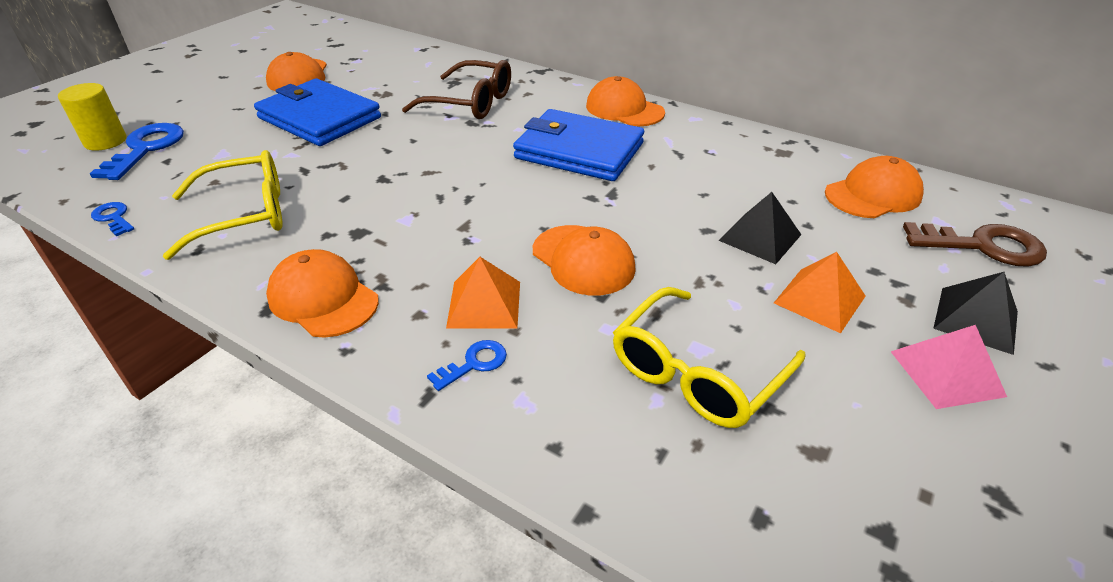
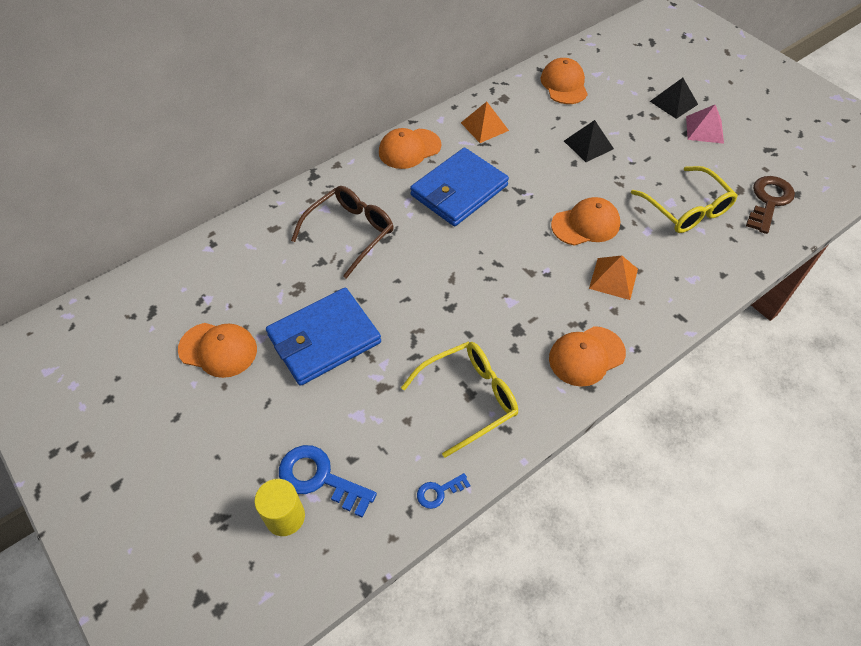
camera: 70 degrees left, 15 degrees up
(245, 215) = (469, 398): yellow glasses -> yellow glasses turned 60 degrees clockwise
(474, 364) = (661, 293): blue key -> none
(819, 299) = (646, 145): orange pyramid -> orange pyramid (484, 126)
(983, 246) = (622, 71): brown key -> brown key (769, 201)

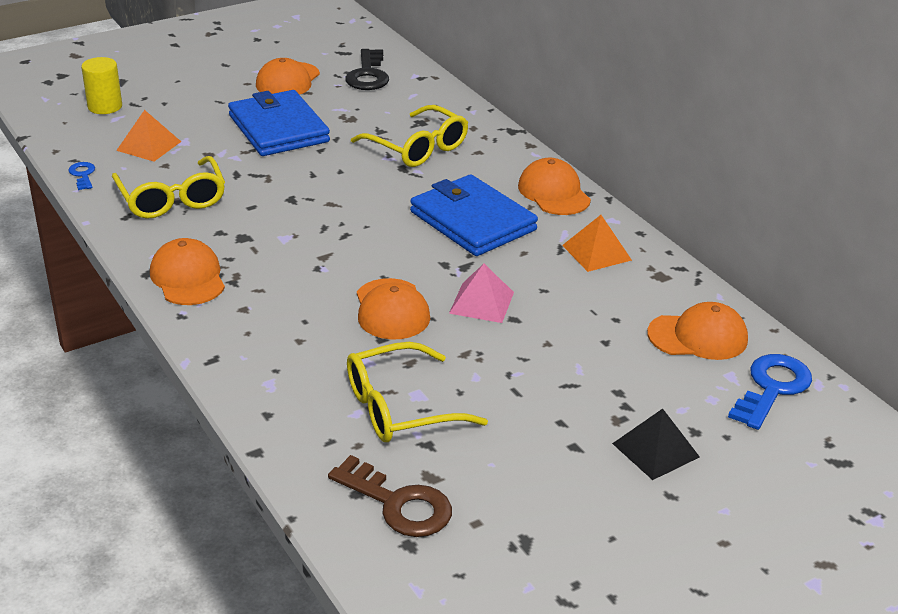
camera: 95 degrees right, 20 degrees down
(206, 284) = (368, 75): none -> black key
(320, 478) = (130, 122): blue key -> blue key (772, 388)
(350, 232) = (418, 148): brown glasses -> yellow glasses
(588, 145) = (551, 338): black pyramid -> none
(613, 278) = (293, 316): orange pyramid -> orange pyramid (149, 146)
(704, 129) = (582, 471): pink pyramid -> pink pyramid (482, 302)

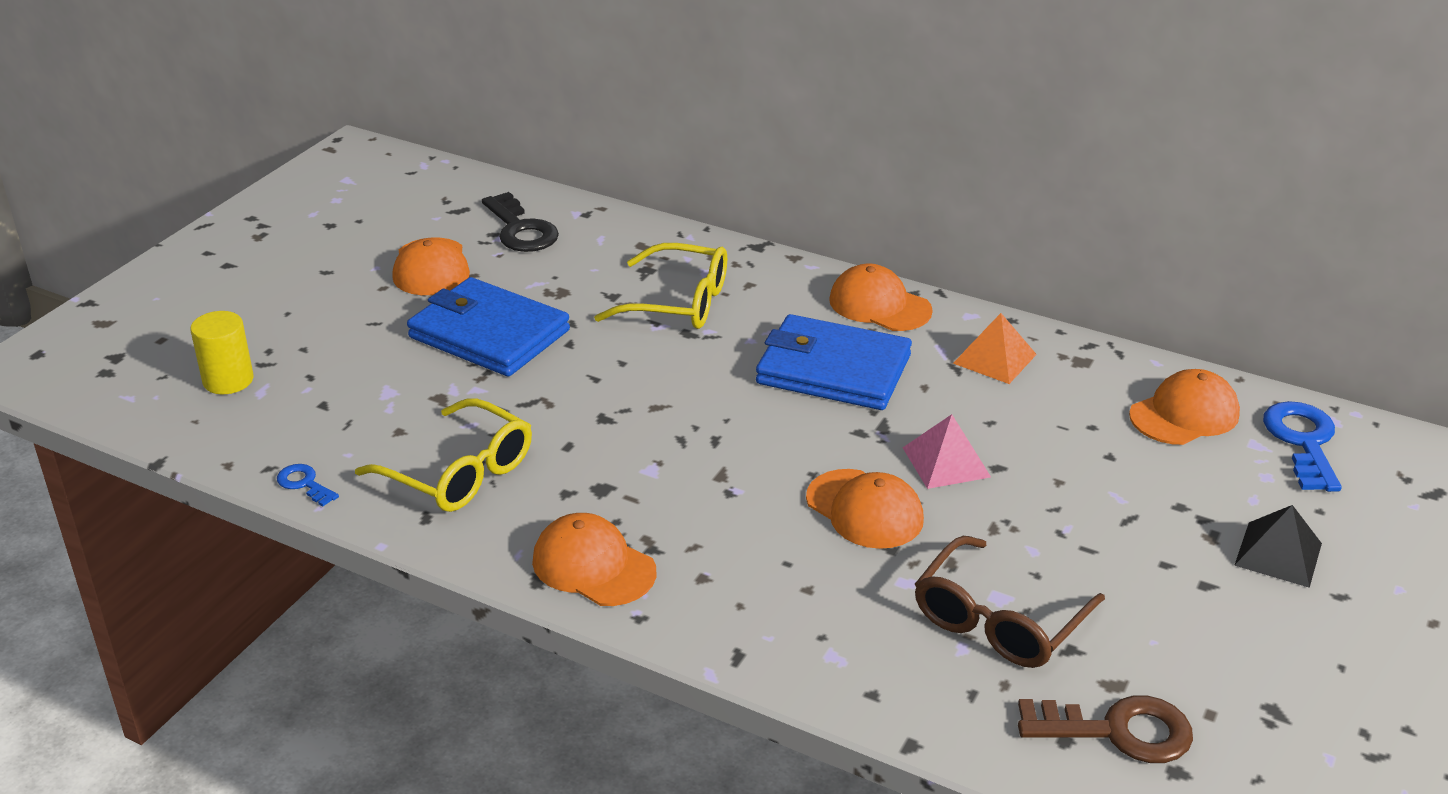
camera: 30 degrees left, 0 degrees up
(149, 146) = (348, 413): orange pyramid -> none
(399, 408) = (998, 621): yellow glasses -> brown glasses

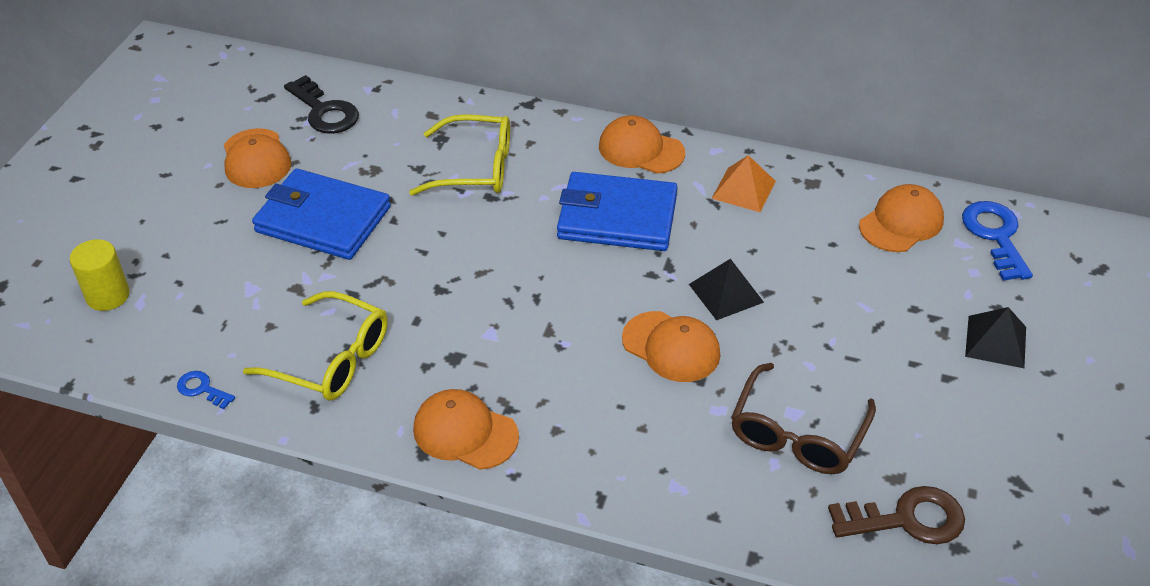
camera: 10 degrees left, 10 degrees up
(946, 462) = (726, 293): pink pyramid -> black pyramid

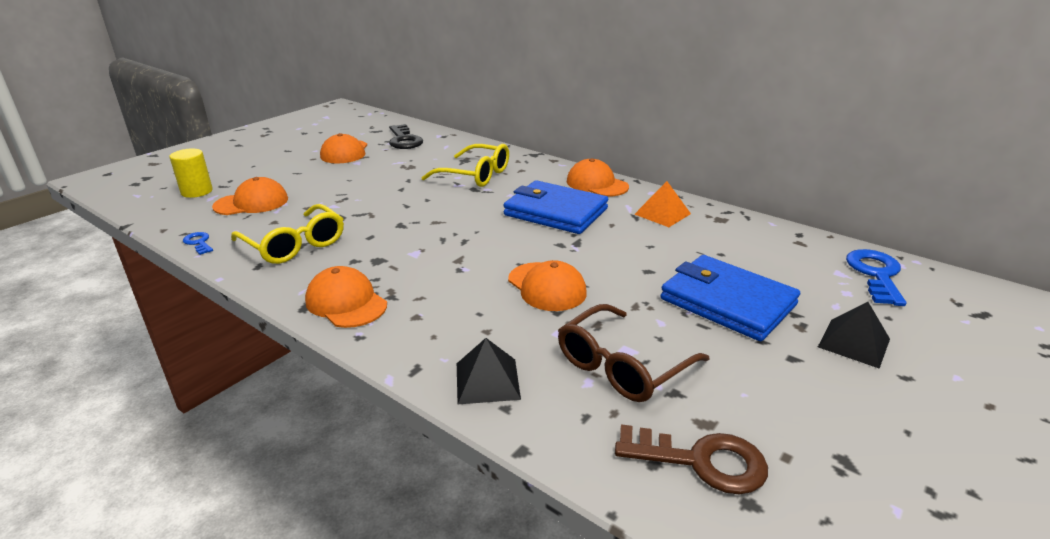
camera: 20 degrees right, 15 degrees down
(323, 219) = (357, 181): blue wallet -> blue wallet (727, 302)
(726, 293) = (613, 265): black pyramid -> black pyramid (487, 381)
(901, 223) = (788, 252): orange cap -> orange cap (251, 203)

